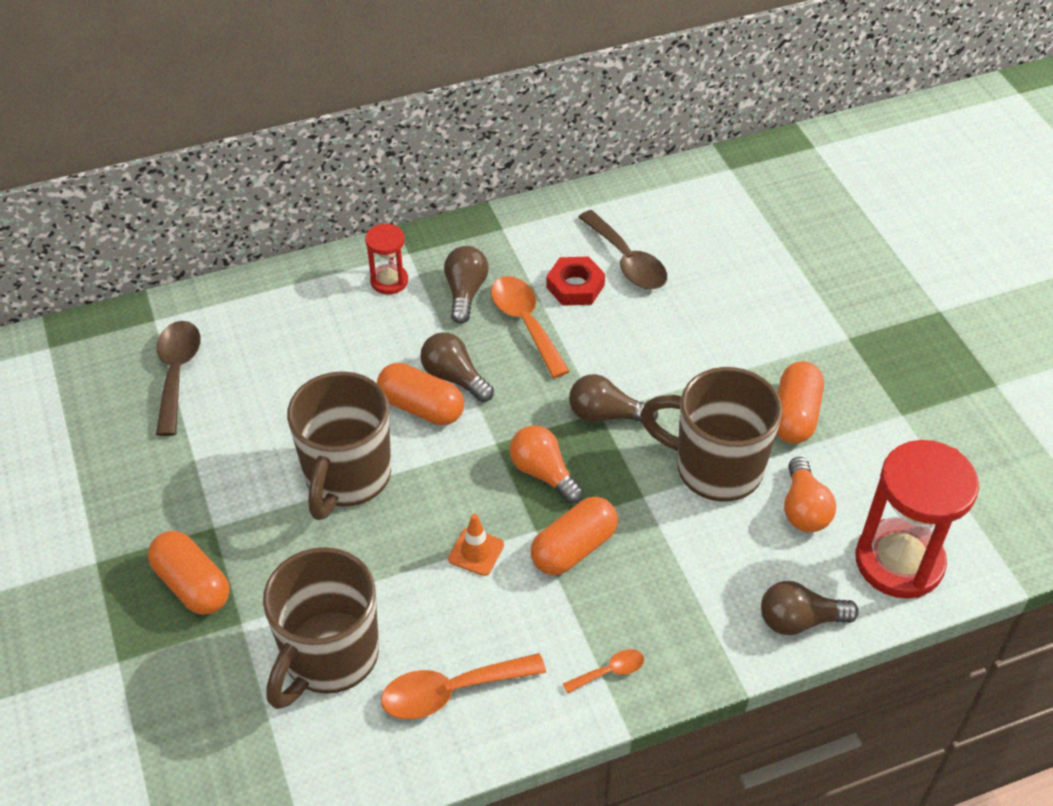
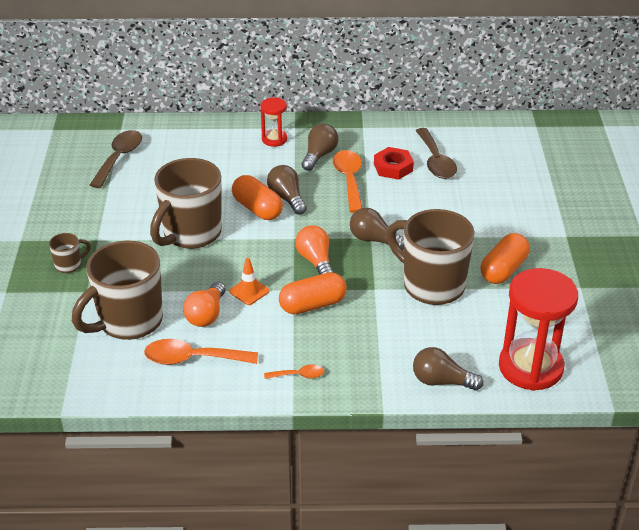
camera: 20 degrees right, 10 degrees down
(193, 585) = (69, 265): orange capsule -> brown mug
(803, 509) = (480, 322): orange light bulb -> orange light bulb (206, 314)

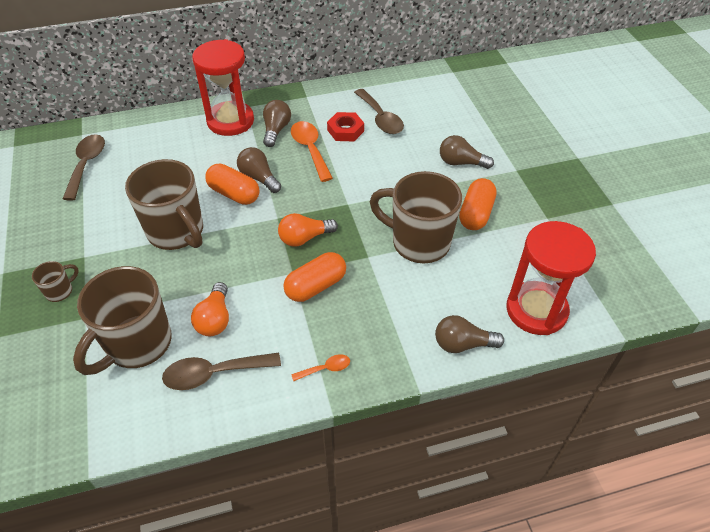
camera: 15 degrees left, 10 degrees up
(191, 234) = (177, 232): brown mug -> brown mug turned 60 degrees counterclockwise
(192, 359) = (214, 374): orange spoon -> brown spoon
(249, 291) = (250, 284): orange traffic cone -> none
(274, 139) = (230, 121): red hourglass -> red hourglass, size x1.99
(315, 261) = (304, 238): orange light bulb -> orange light bulb turned 75 degrees counterclockwise
(374, 240) = (351, 205): brown light bulb -> brown light bulb (461, 163)

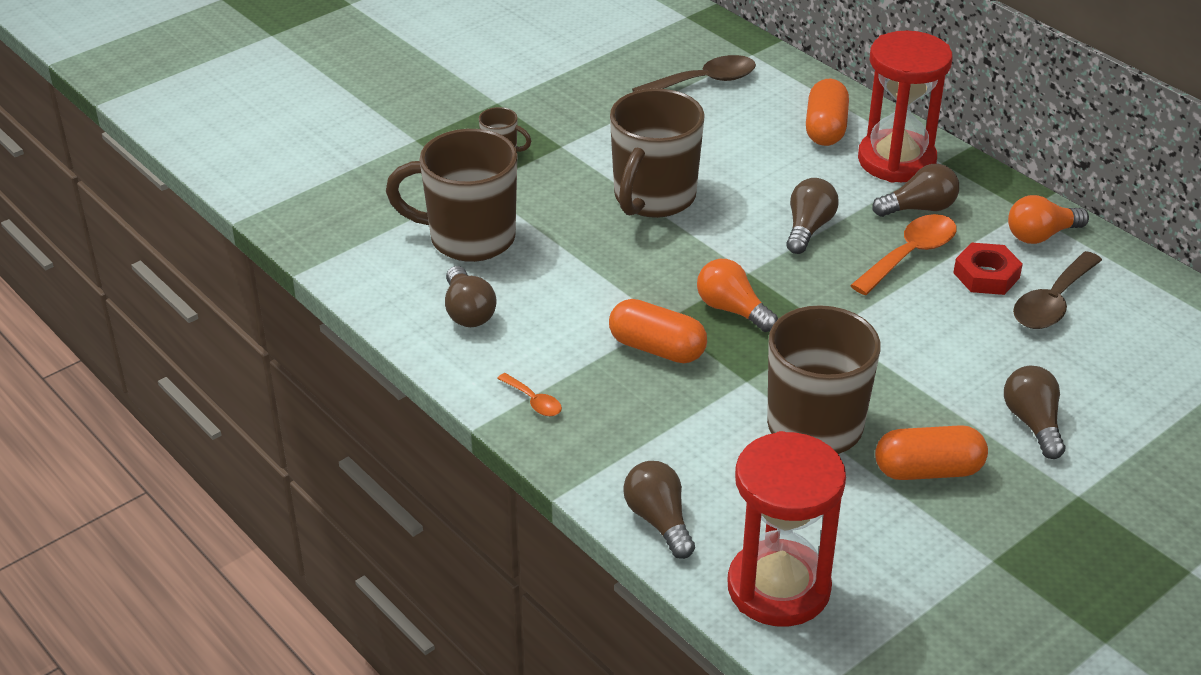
camera: 65 degrees right, 10 degrees down
(214, 374) = (468, 312): brown spoon -> brown light bulb
(215, 319) = (544, 282): orange light bulb -> orange light bulb (1041, 235)
(234, 194) = (759, 218): orange capsule -> orange capsule (825, 128)

